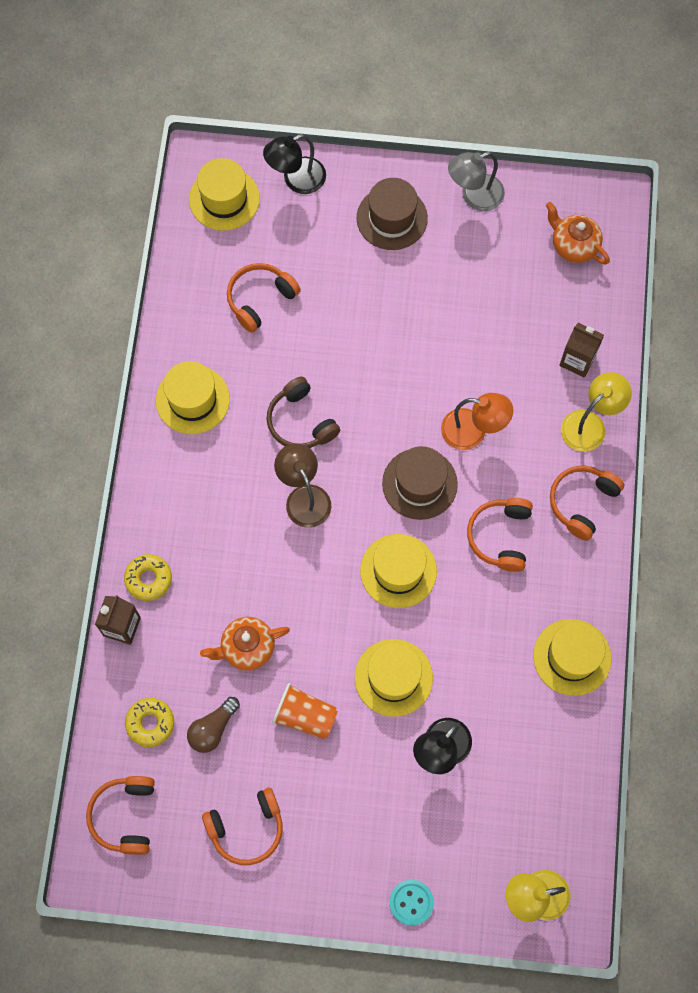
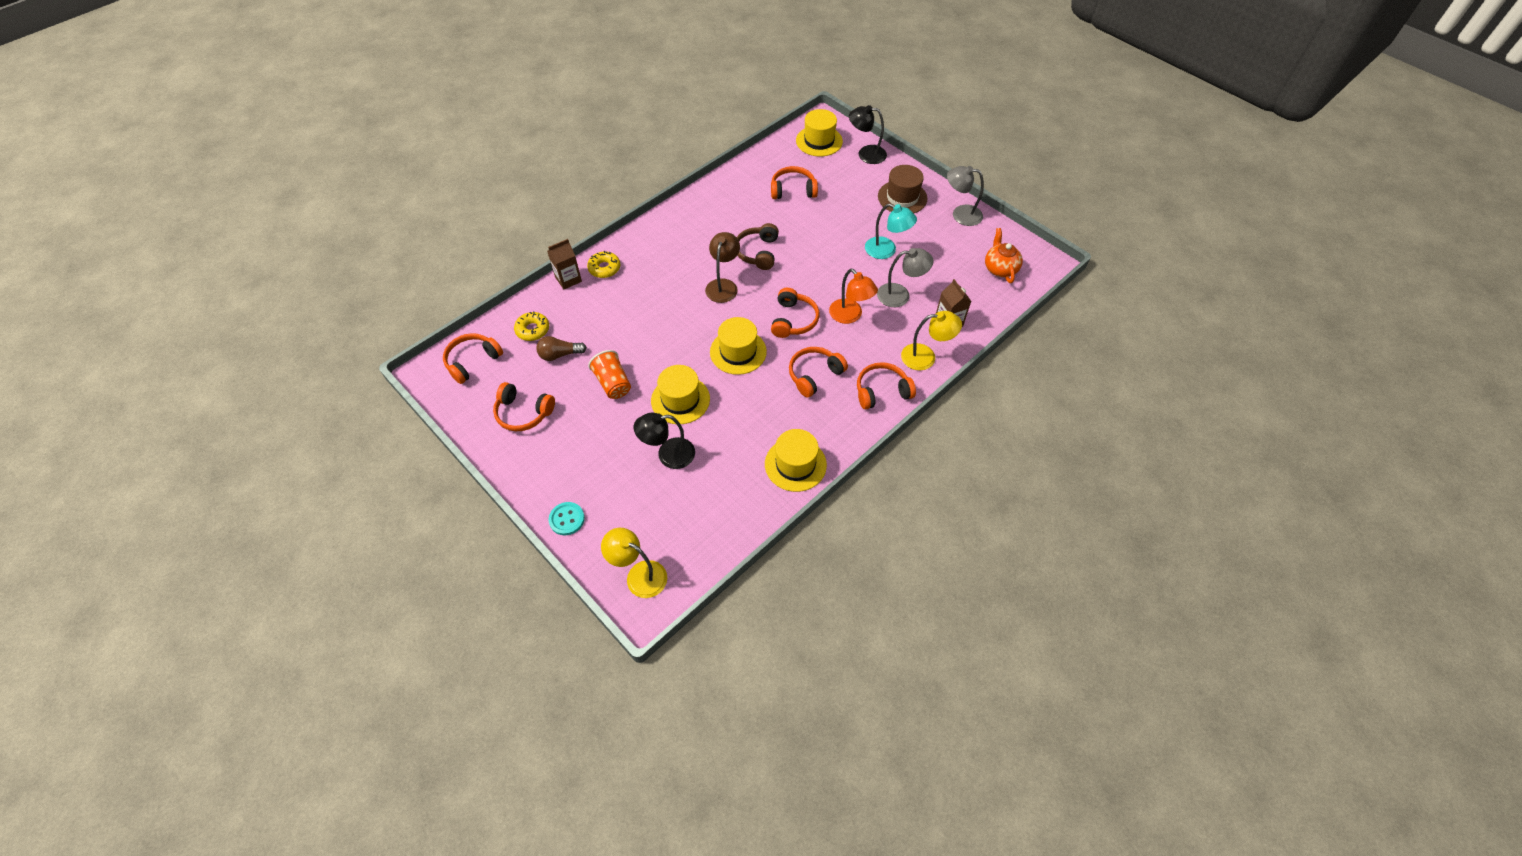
camera: 40 degrees right, 15 degrees down
(192, 399) = (712, 209): yellow hat -> none
(247, 648) = (618, 331): orange teapot -> none
(419, 483) = (793, 320): brown hat -> orange headphones
(437, 311) = (886, 250): none -> turquoise lamp
(501, 362) = (900, 295): none -> grey lamp

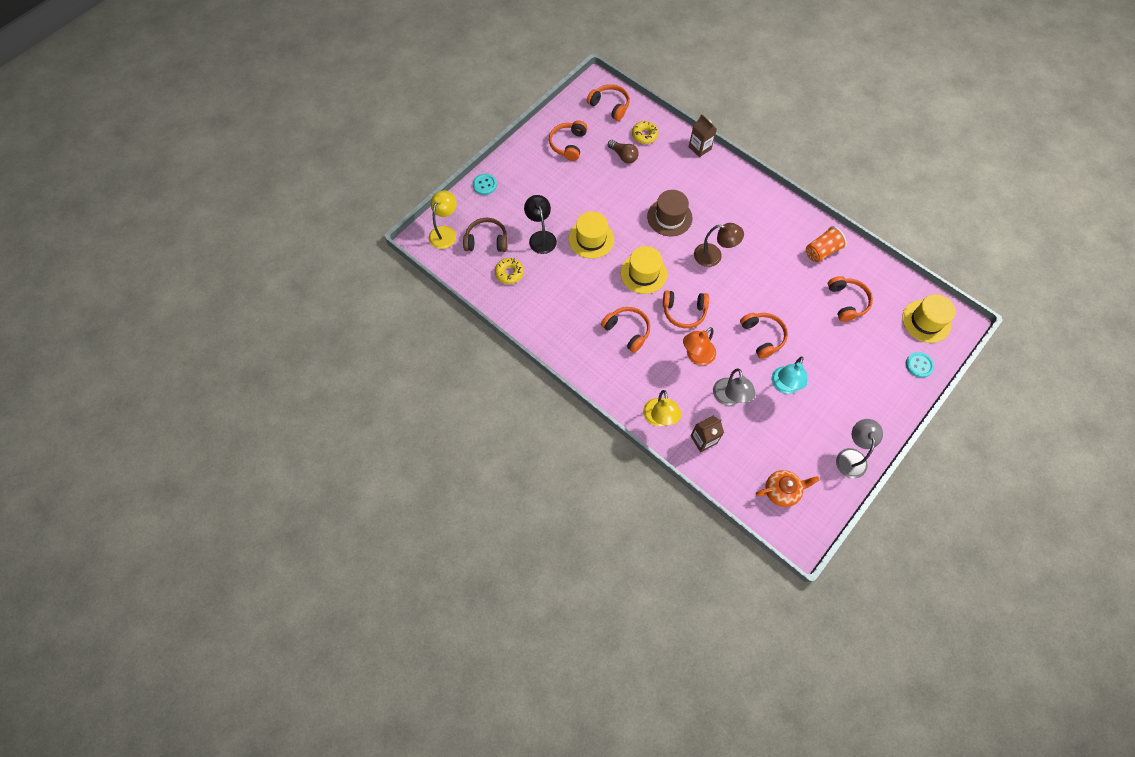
camera: 85 degrees right, 10 degrees up
(560, 354) = (623, 156): brown light bulb -> brown light bulb turned 150 degrees clockwise
(604, 268) = (716, 170): yellow donut -> yellow donut (509, 273)
(613, 383) = (601, 193): orange cup -> orange cup (821, 251)
(758, 252) = (758, 279): brown headphones -> brown headphones (486, 240)
(795, 464) = (539, 321): yellow hat -> none
(866, 154) = (919, 365): black lamp -> turquoise button
(882, 391) = (617, 383): orange headphones -> orange headphones (762, 336)
(902, 197) = (862, 400): brown hat -> brown hat (669, 217)

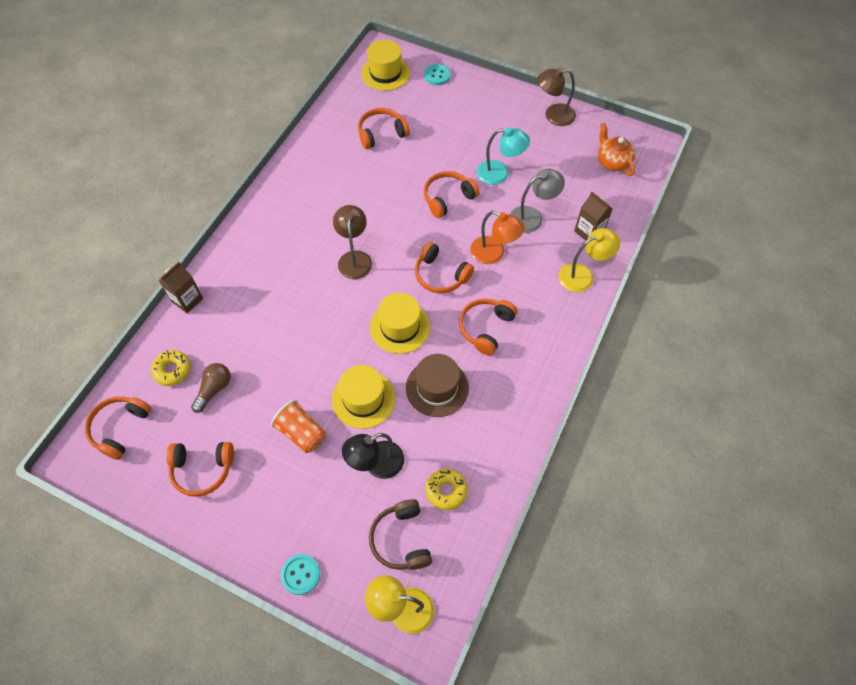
camera: 105 degrees left, 5 degrees down
(669, 217) = (308, 314): brown hat -> brown hat (437, 388)
(684, 312) = (440, 275): orange headphones -> orange headphones turned 135 degrees clockwise
(821, 251) = (322, 160): orange cup -> orange cup (301, 433)
(851, 456) = (553, 115): grey lamp -> brown lamp

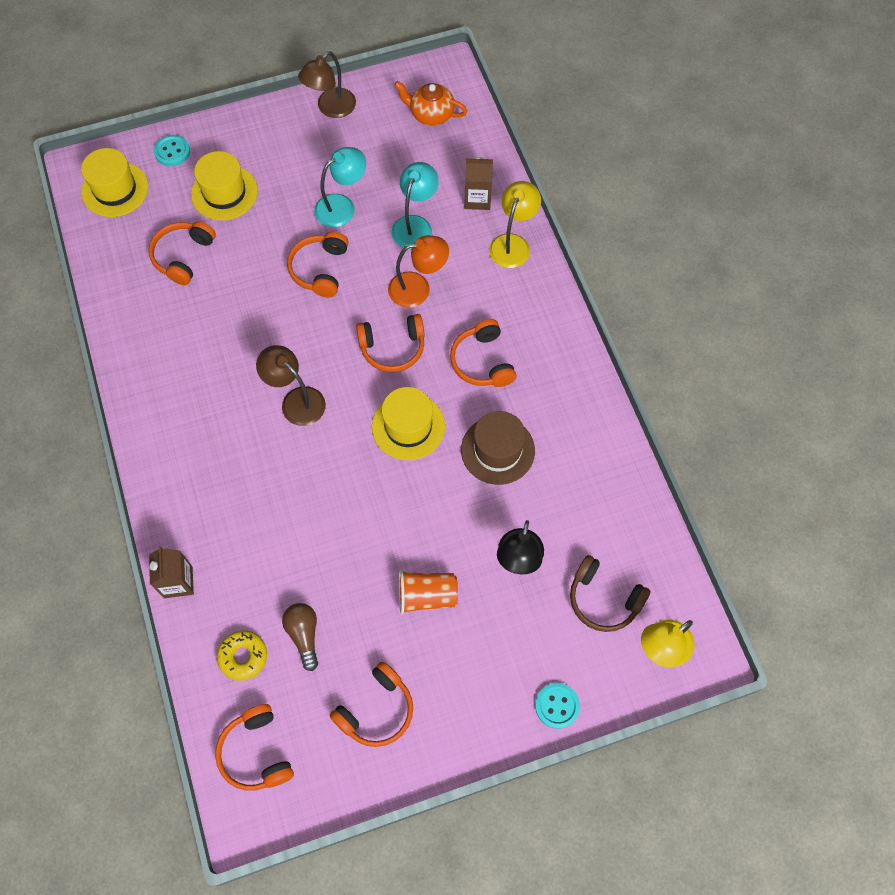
camera: 45 degrees left, 5 degrees up
(363, 399) = (447, 517): yellow hat -> yellow hat (224, 192)
(446, 491) = (596, 527): yellow donut -> none
(532, 217) = (415, 225): grey lamp -> turquoise lamp

